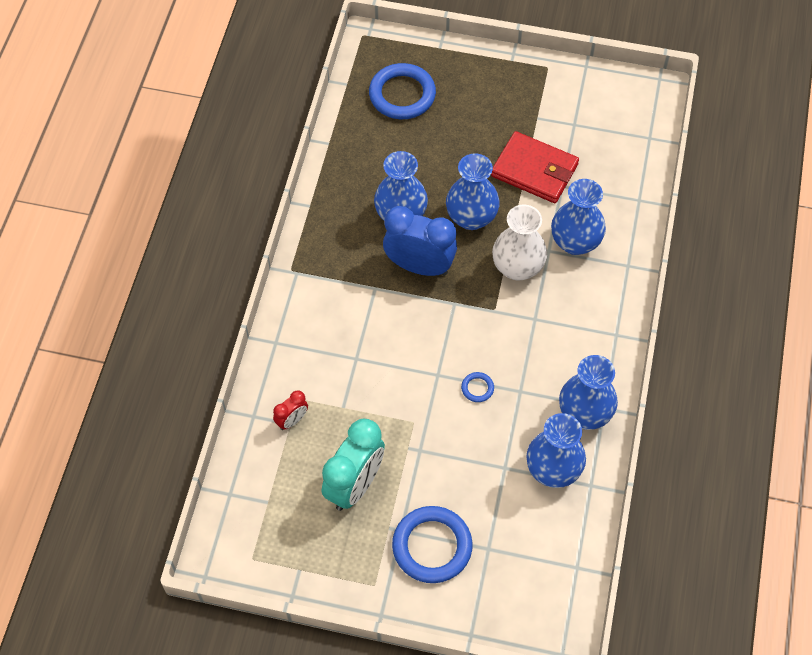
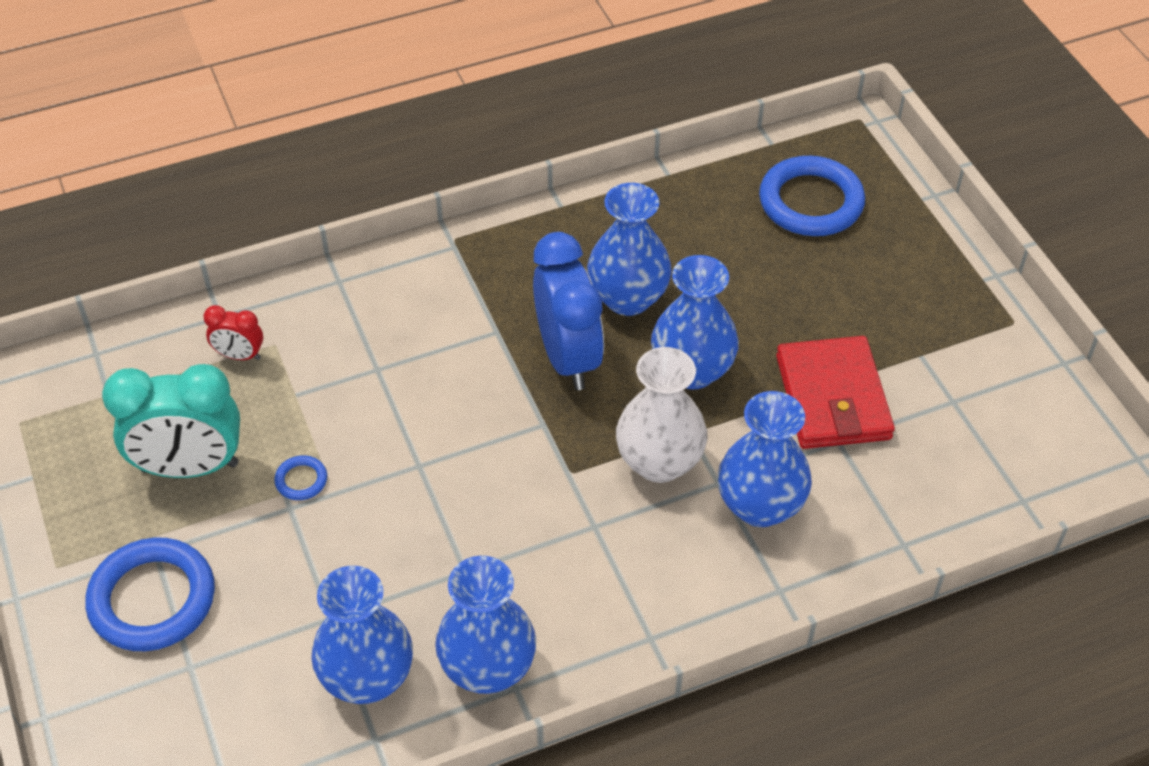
camera: 55 degrees right, 10 degrees down
(477, 388) = (431, 519): blue ring -> blue ring (301, 480)

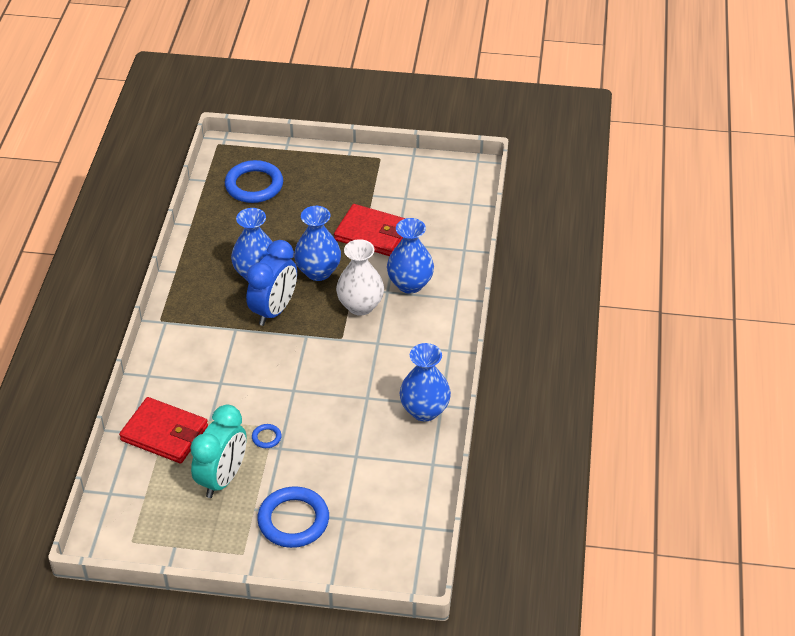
camera: 60 degrees left, 5 degrees down
(239, 355) = (164, 433): red clock -> red wallet
(367, 678) = (398, 454): blue vase -> none
(568, 358) = (274, 310): blue clock -> blue clock turned 105 degrees clockwise

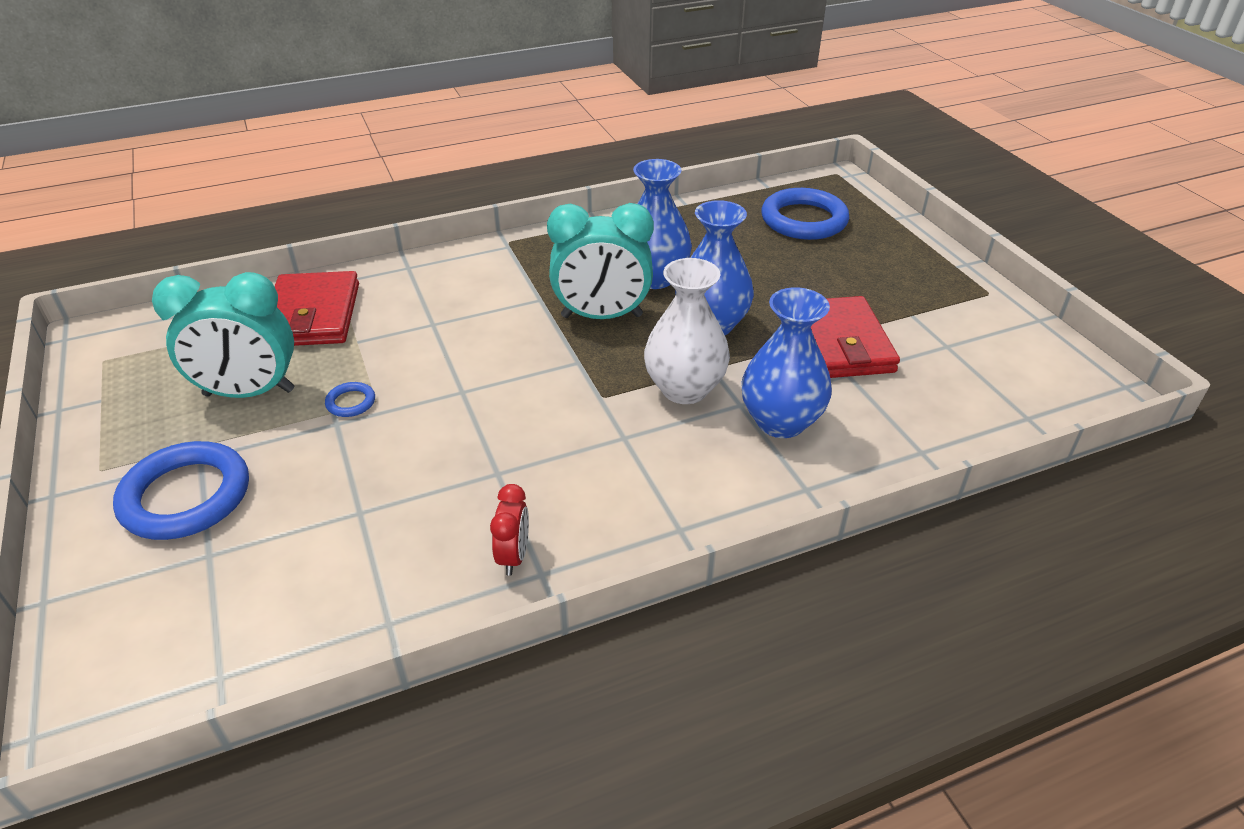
camera: 60 degrees right, 5 degrees down
(274, 310) = (602, 316): blue clock -> turquoise clock
(424, 410) = (513, 556): blue vase -> red clock

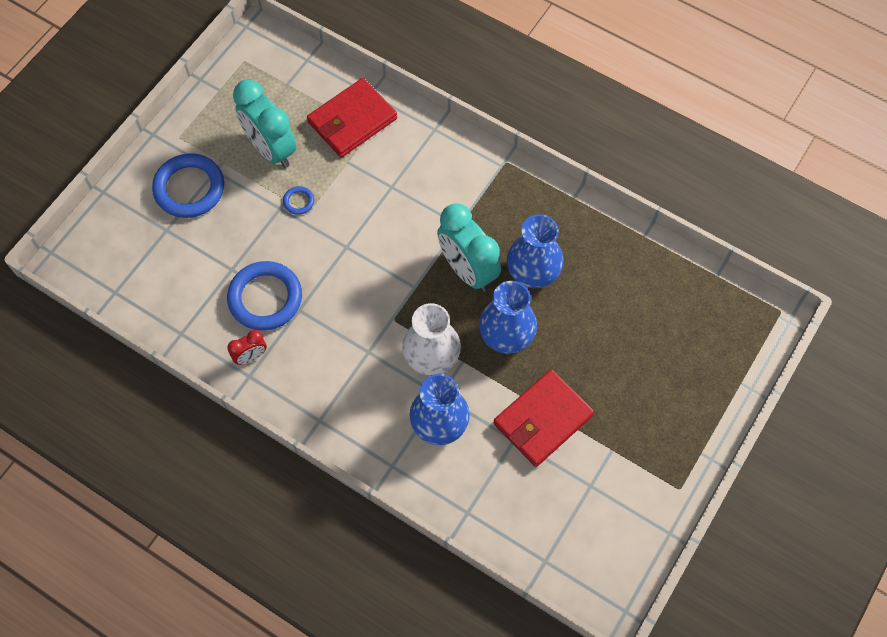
camera: 55 degrees right, 25 degrees up
(803, 220) = (685, 324): blue ring -> blue ring (265, 298)

